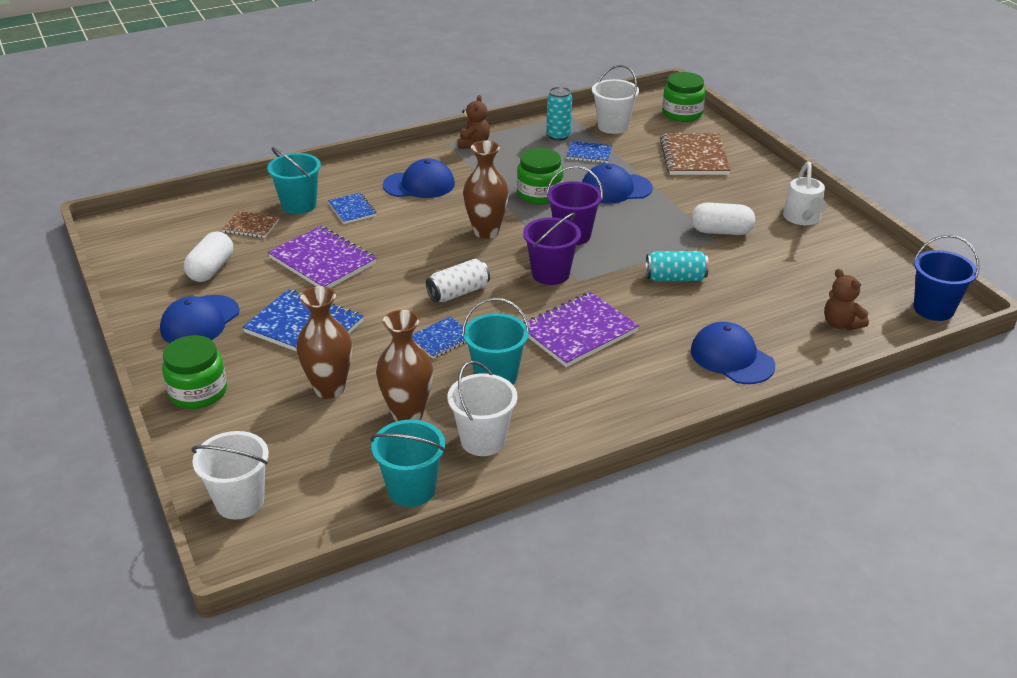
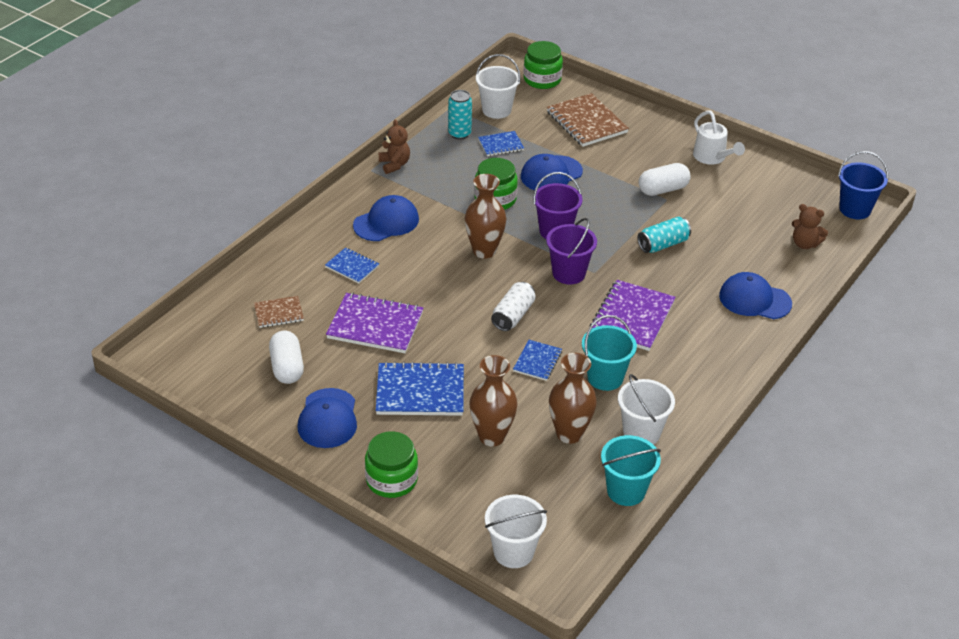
camera: 30 degrees left, 5 degrees up
(299, 205) = (300, 278): turquoise bucket -> none

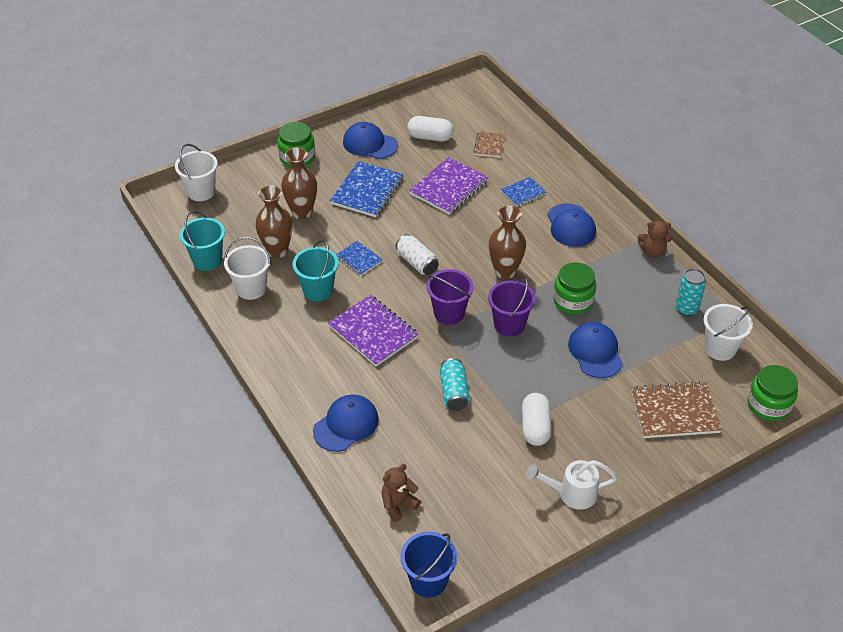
camera: 115 degrees right, 5 degrees up
(500, 145) = (657, 332): blue notebook -> none

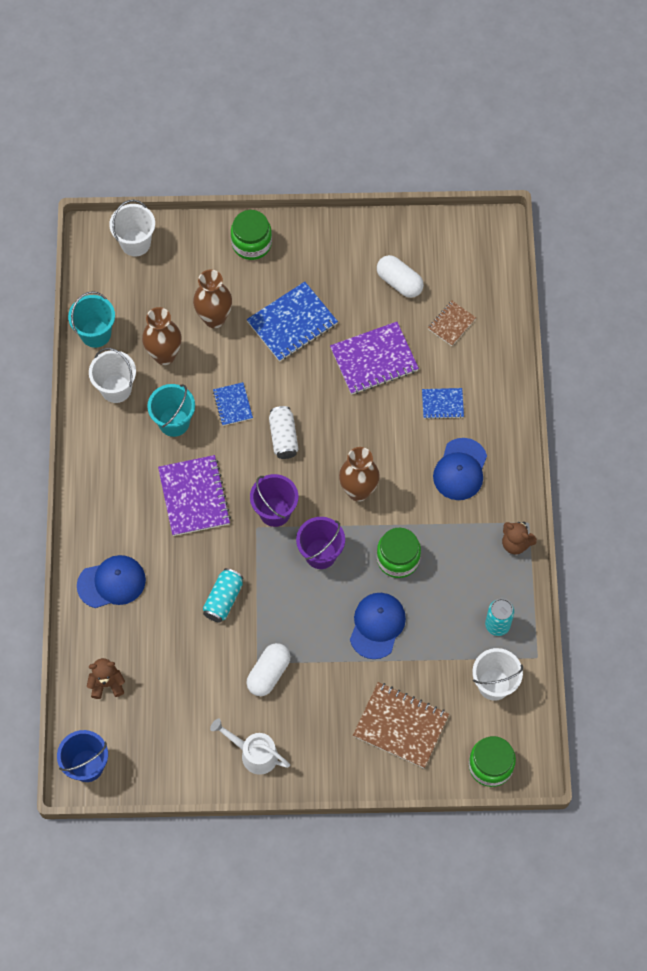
camera: 30 degrees right, 20 degrees up
(370, 144) = (333, 261): blue cap -> none

